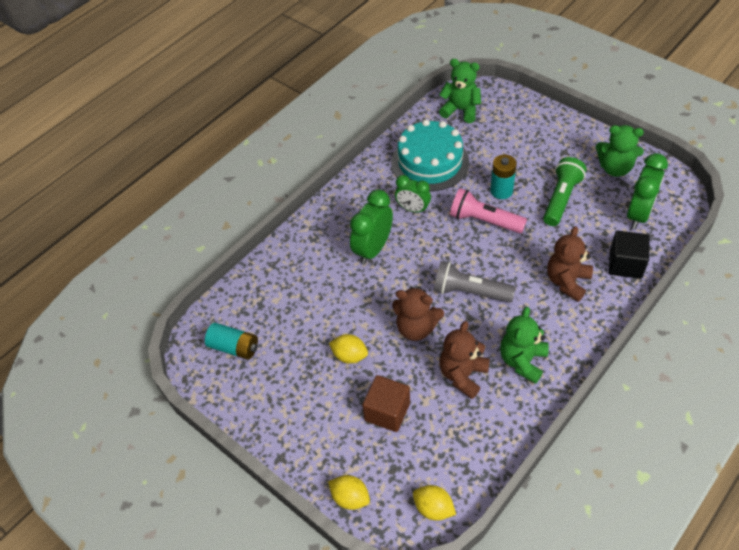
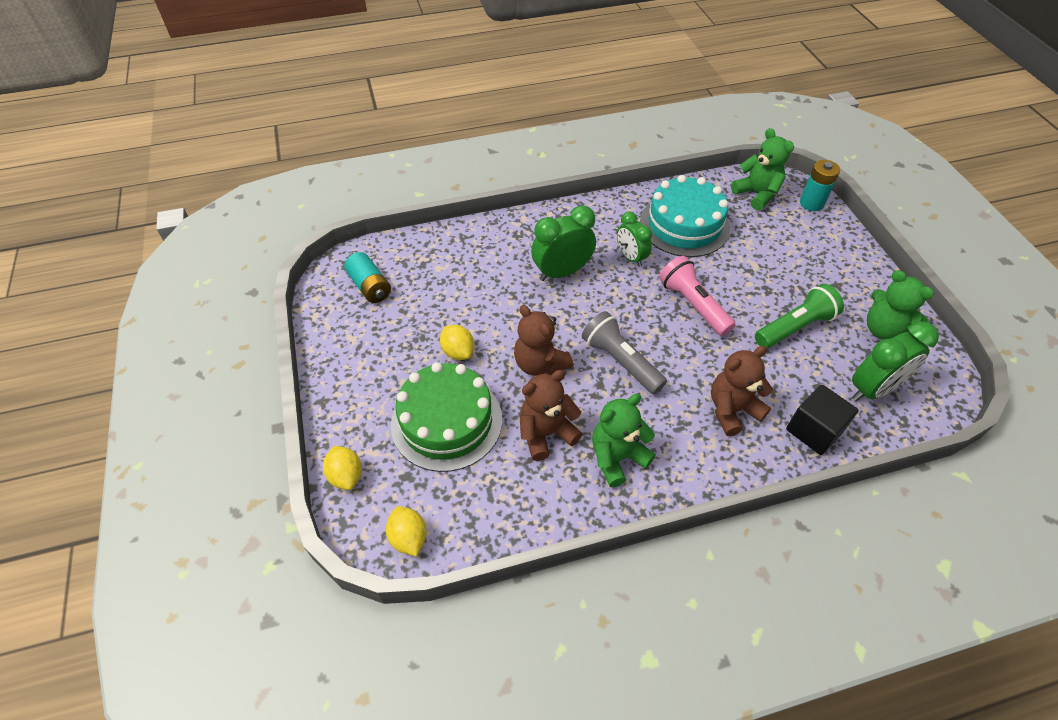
camera: 30 degrees right, 0 degrees up
(387, 412) = (446, 421): brown cube -> green cake
(501, 191) = (735, 287): turquoise battery -> turquoise battery (811, 203)

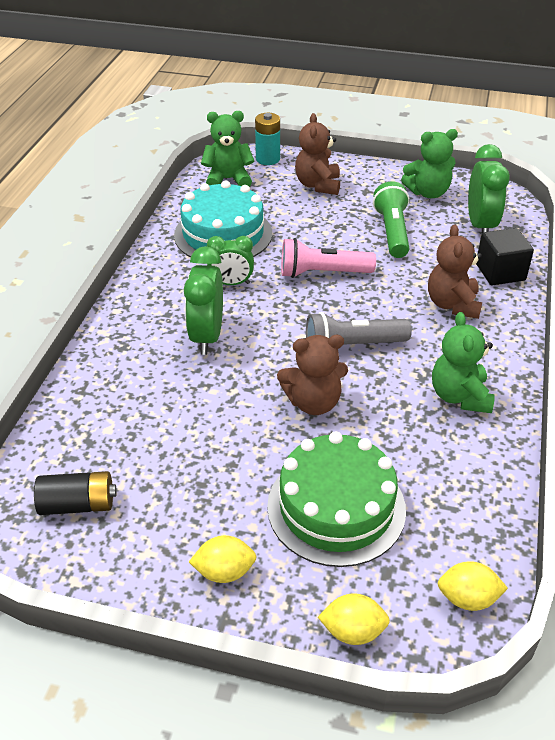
camera: 60 degrees left, 10 degrees down
(370, 286) = (78, 504): turquoise battery -> black battery
(458, 352) = (247, 460): yellow lemon -> yellow lemon (224, 572)
(546, 433) = (402, 434): brown teddy bear -> brown teddy bear (318, 185)

